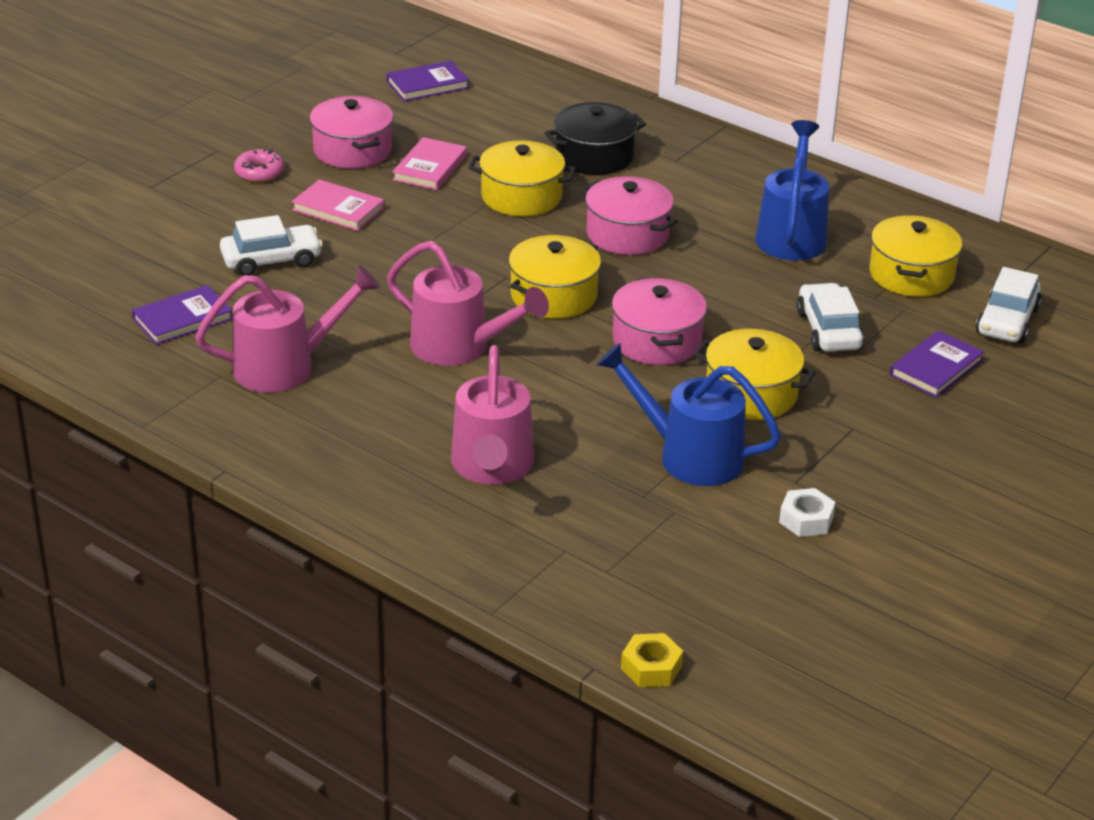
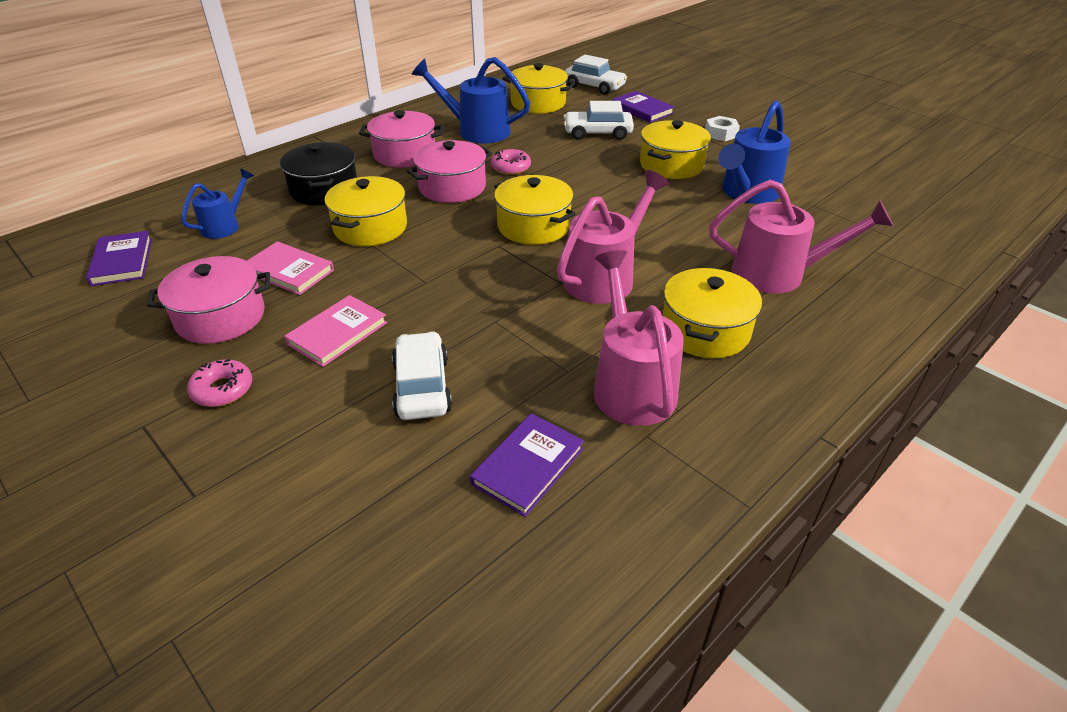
camera: 80 degrees left, 5 degrees up
(182, 319) = (528, 466): purple book -> purple book turned 60 degrees clockwise
(374, 411) = (705, 330): none -> yellow pot
(503, 118) = (225, 225): none -> blue watering can
(651, 667) = (988, 230): yellow nut -> none
(657, 341) = (604, 190): pink pot -> pink pot (404, 154)
(694, 269) = (511, 167): none -> pink donut
(806, 520) = (808, 163): white nut -> white nut (721, 134)

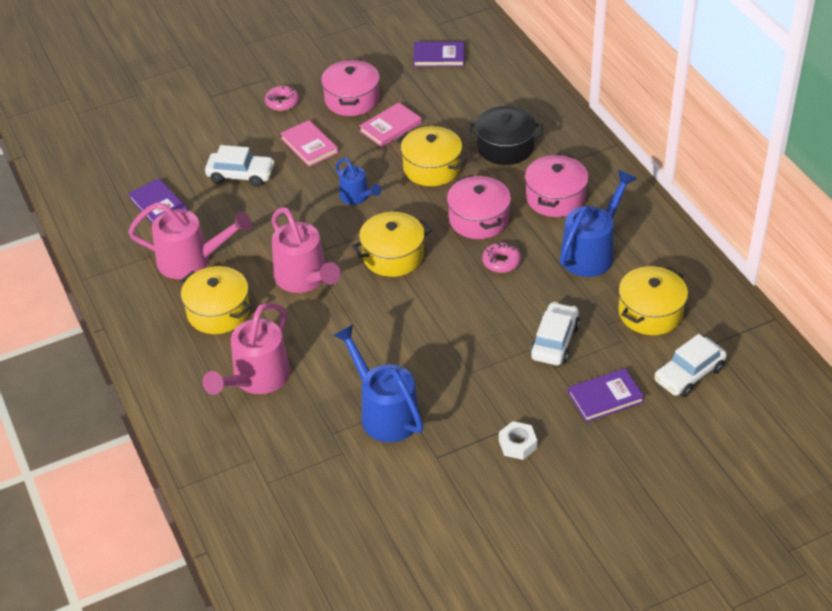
camera: 110 degrees right, 5 degrees up
(225, 225) = (468, 98): blue watering can -> blue watering can (357, 197)
(671, 165) = (462, 377): yellow pot -> none

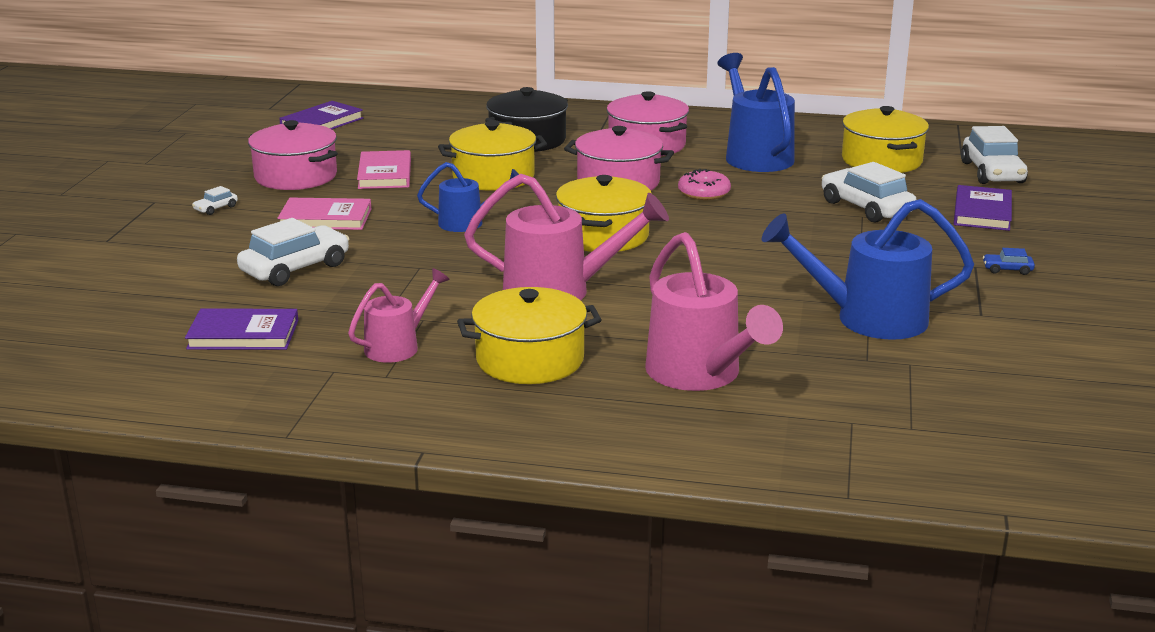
camera: 55 degrees left, 20 degrees down
(192, 261) = (398, 346): pink watering can -> pink watering can, size x0.58
(282, 102) = (216, 208): pink donut -> white car
(517, 444) = (1007, 269): white nut -> blue car

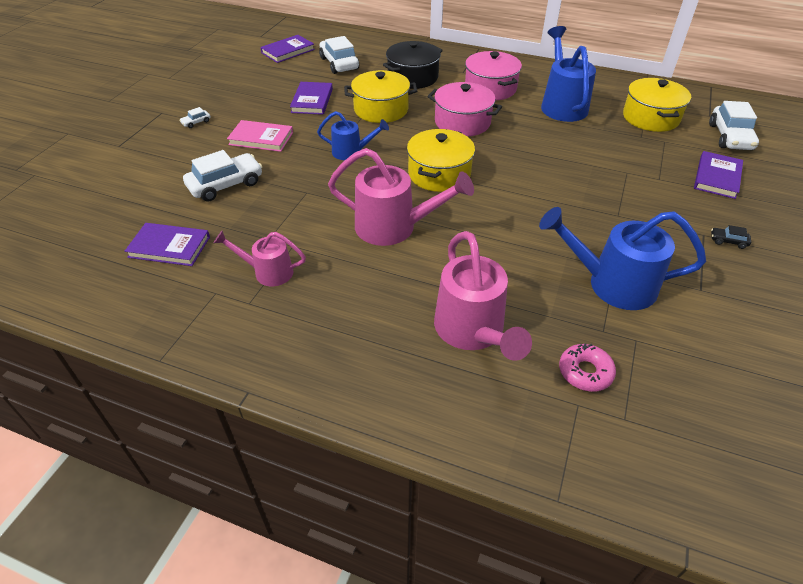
camera: 10 degrees right, 20 degrees up
(295, 176) = (256, 98): pink pot -> none
(385, 174) = (312, 100): pink book -> purple book
(398, 346) = (267, 272): pink watering can -> pink watering can turned 135 degrees counterclockwise
(530, 360) = (353, 298): yellow pot -> none
(704, 193) = (518, 138): pink donut -> pink donut (585, 372)
(866, 207) = (631, 164): white car -> white car (339, 63)
(1007, 269) = (728, 241): blue car -> black car

